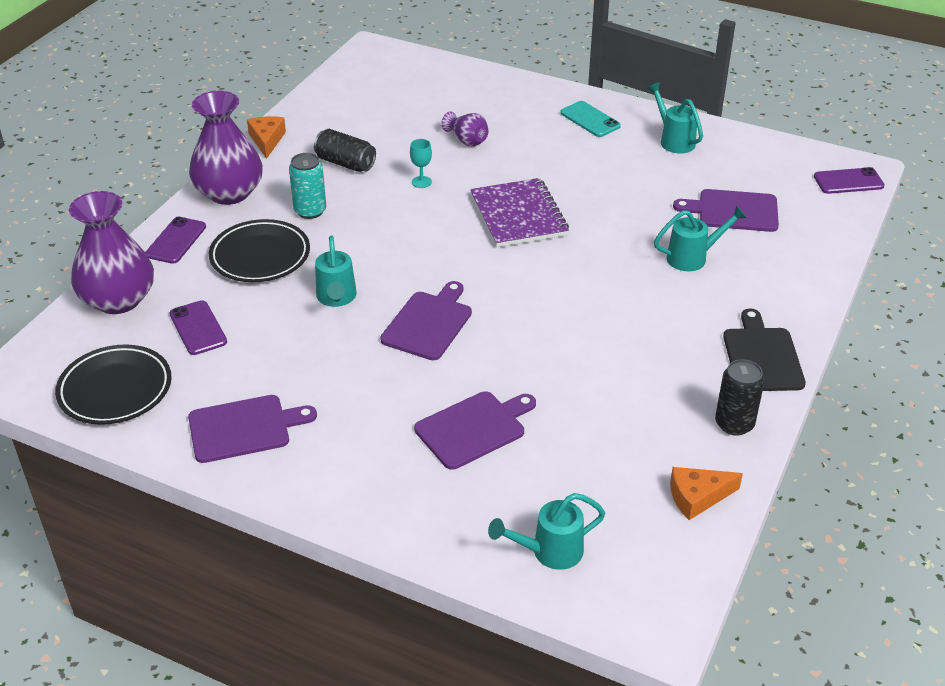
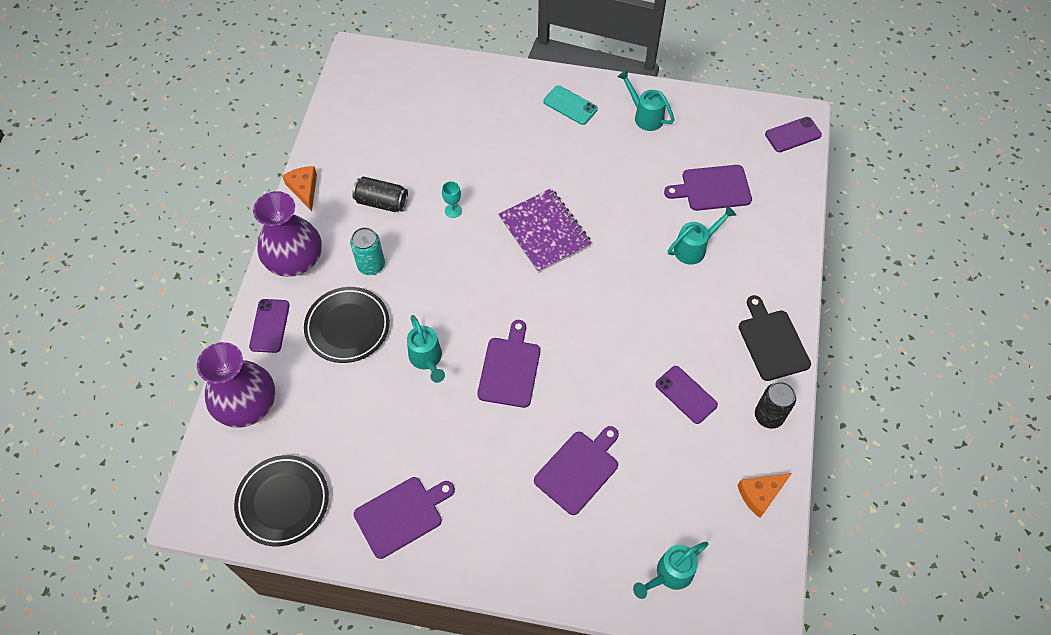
camera: 15 degrees left, 20 degrees up
(198, 328) = (325, 419): purple phone -> purple phone (686, 394)
(467, 140) = (475, 152): purple vase -> none

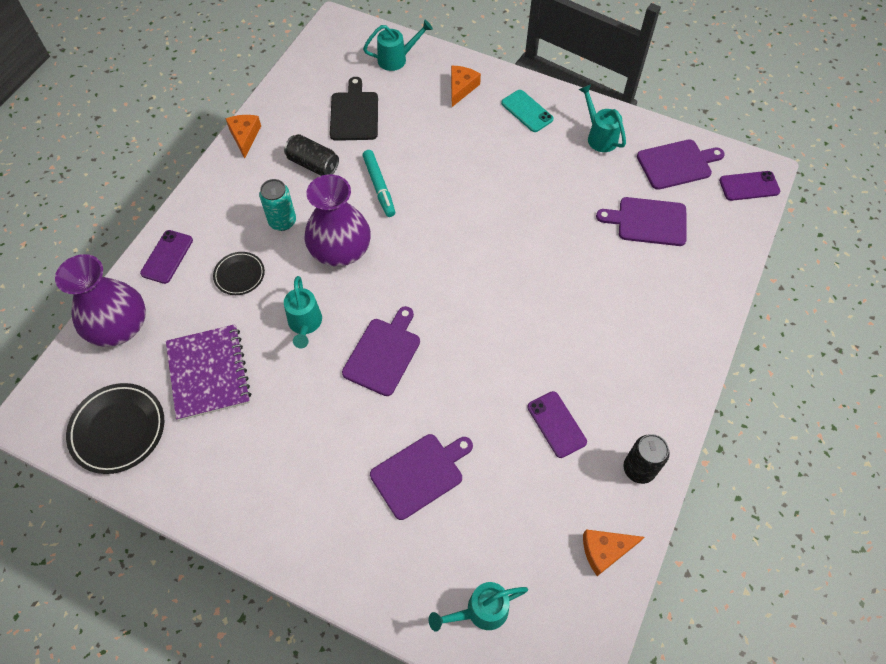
camera: 15 degrees right, 0 degrees up
(294, 259) = (212, 200): purple vase -> purple vase (340, 250)
(347, 327) = (239, 275): black plate -> black plate, size x0.59
(402, 515) = (227, 473): purple cutting board -> purple cutting board (677, 164)
(453, 210) = (379, 187): turquoise goblet -> turquoise marker
(500, 95) = (461, 88): none -> orange cheese
(544, 232) = (462, 227): purple notebook -> purple notebook (209, 373)
(694, 248) = (611, 277): turquoise watering can -> turquoise watering can (397, 59)
(772, 342) = (665, 392): black cutting board -> black cutting board (354, 114)

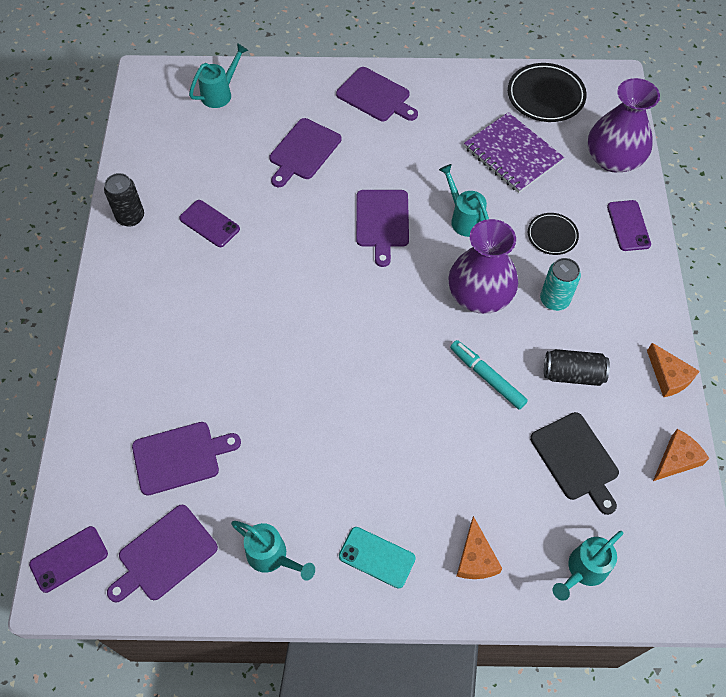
camera: 155 degrees right, 0 degrees up
(298, 517) = (375, 96): none -> purple cutting board
(605, 550) = (143, 155): orange cheese -> orange cheese (676, 459)

